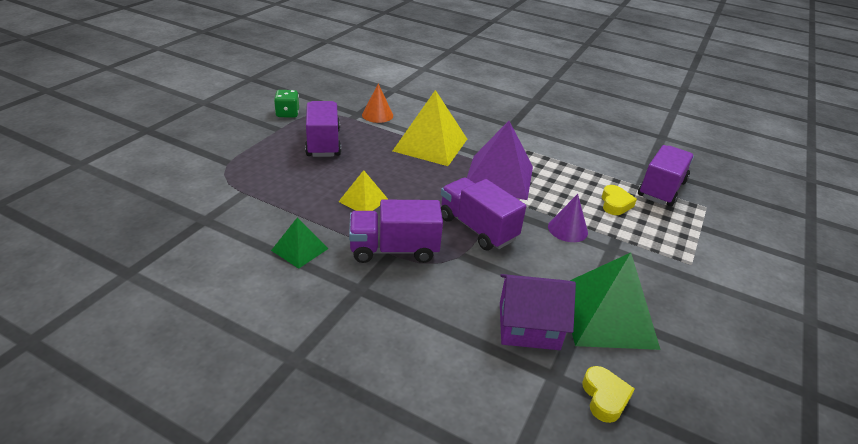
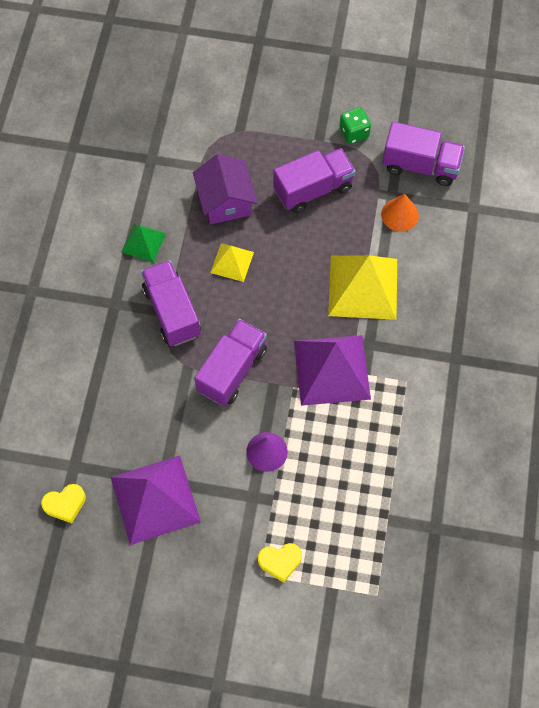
camera: 75 degrees right, 30 degrees up
(529, 326) = (120, 438): purple house -> purple house (225, 201)
(607, 315) = (155, 499): green pyramid -> purple pyramid
(615, 204) = (335, 494): yellow heart -> yellow heart (280, 561)
(661, 189) = (391, 543): purple truck -> purple truck (420, 165)

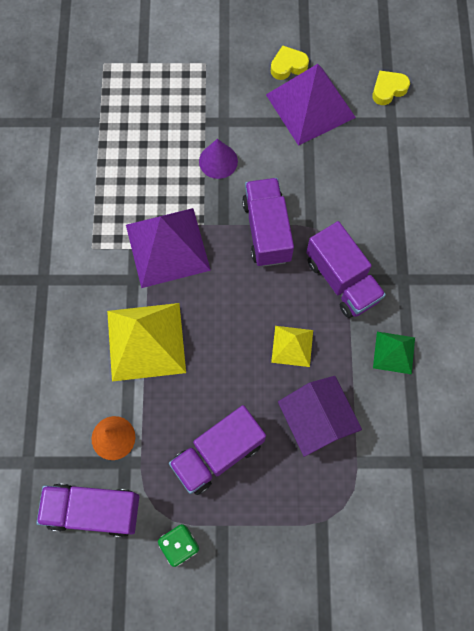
camera: 170 degrees right, 5 degrees up
(232, 370) = (267, 230): purple truck -> purple truck turned 150 degrees clockwise
(280, 561) = (190, 75): yellow heart -> yellow heart (288, 66)

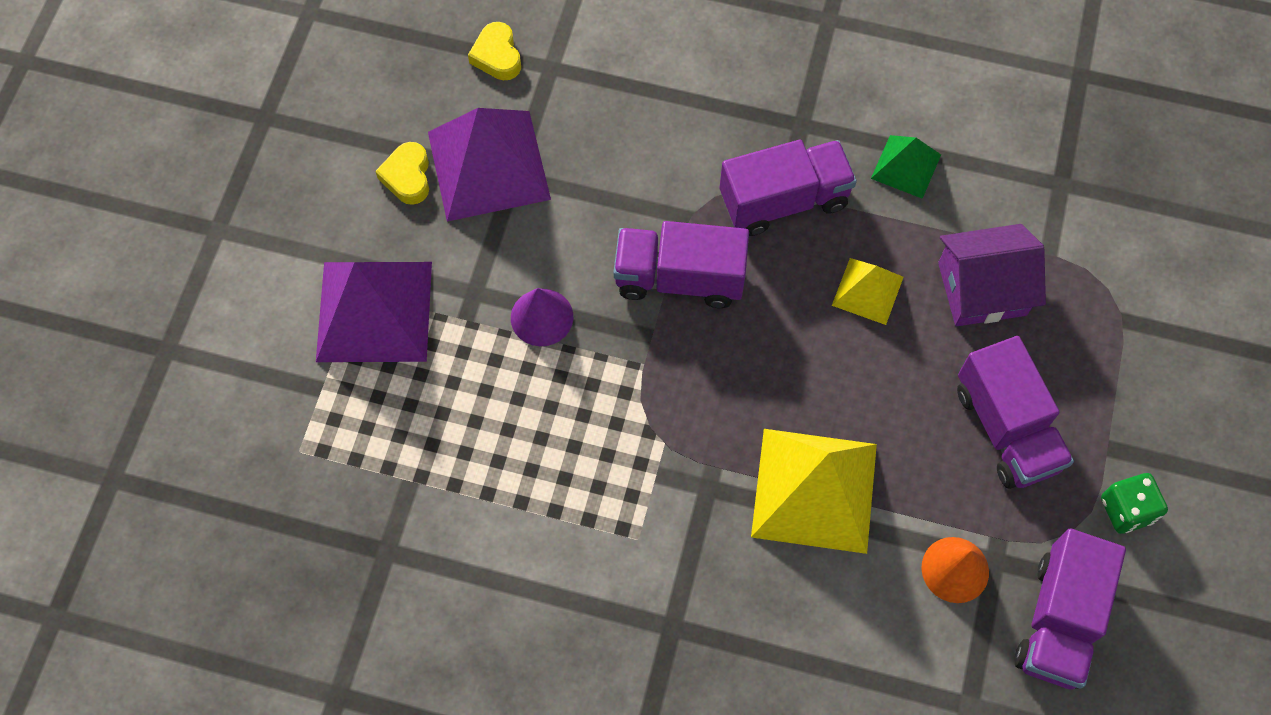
camera: 75 degrees left, 5 degrees down
(167, 247) = (668, 424): purple pyramid -> purple pyramid (374, 311)

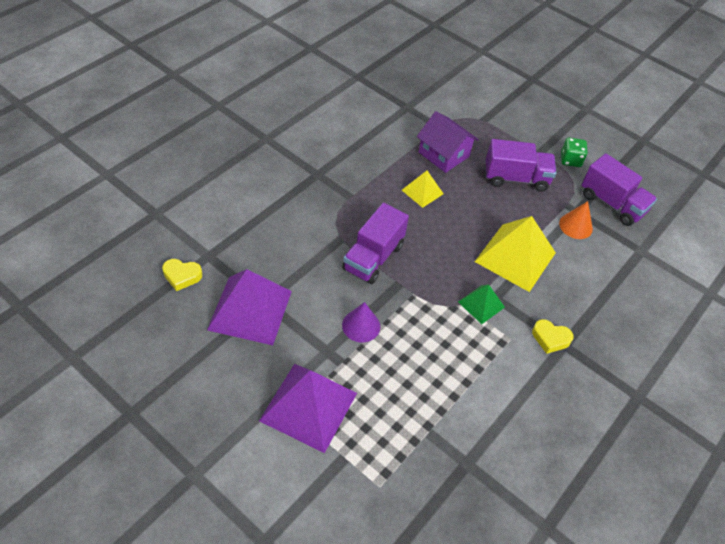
camera: 70 degrees left, 15 degrees down
(407, 177) = (230, 352): yellow heart -> yellow heart (550, 338)
(784, 200) = (355, 199): purple truck -> none
(906, 166) = (365, 149): green pyramid -> green pyramid (481, 304)
(982, 289) = (444, 154): purple house -> purple house turned 60 degrees counterclockwise

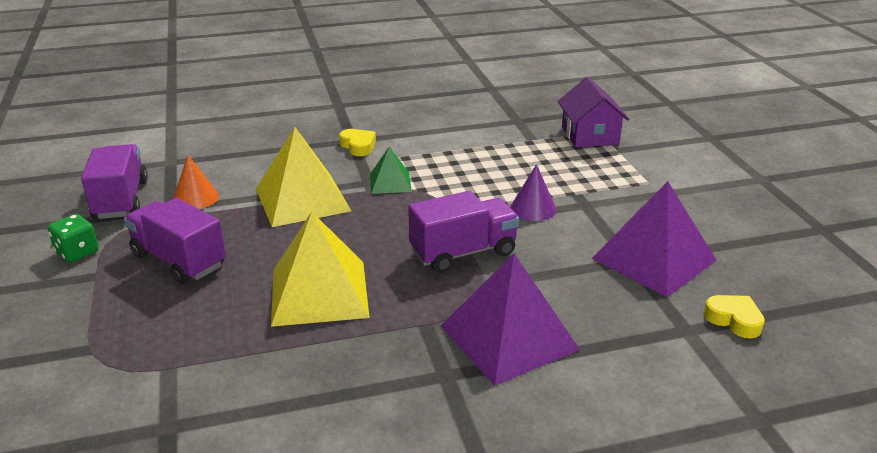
camera: 140 degrees left, 20 degrees down
(309, 406) = (630, 180): purple pyramid -> purple pyramid (508, 337)
(422, 192) = (319, 292): yellow pyramid -> yellow pyramid, size x1.91
(444, 154) = (224, 325): purple house -> purple house (589, 135)

